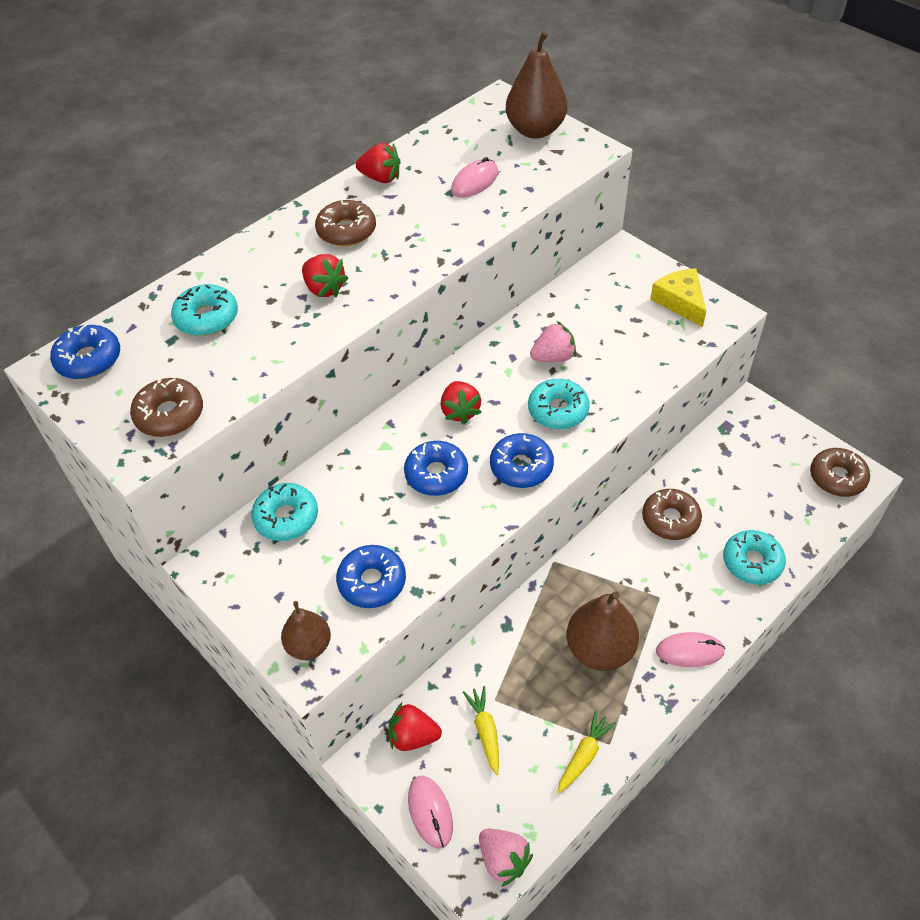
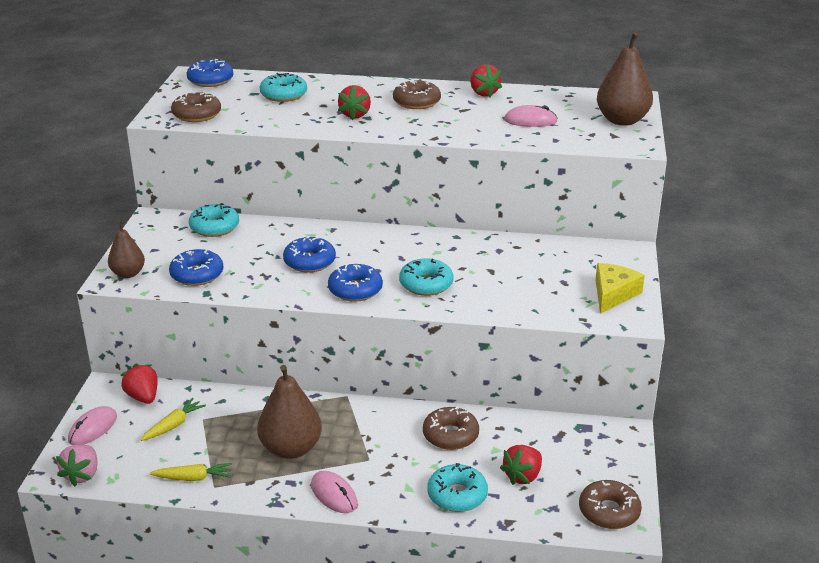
camera: 50 degrees right, 20 degrees down
(460, 411) = (375, 249): red strawberry -> red strawberry (523, 476)
(553, 357) = (475, 263): pink strawberry -> none

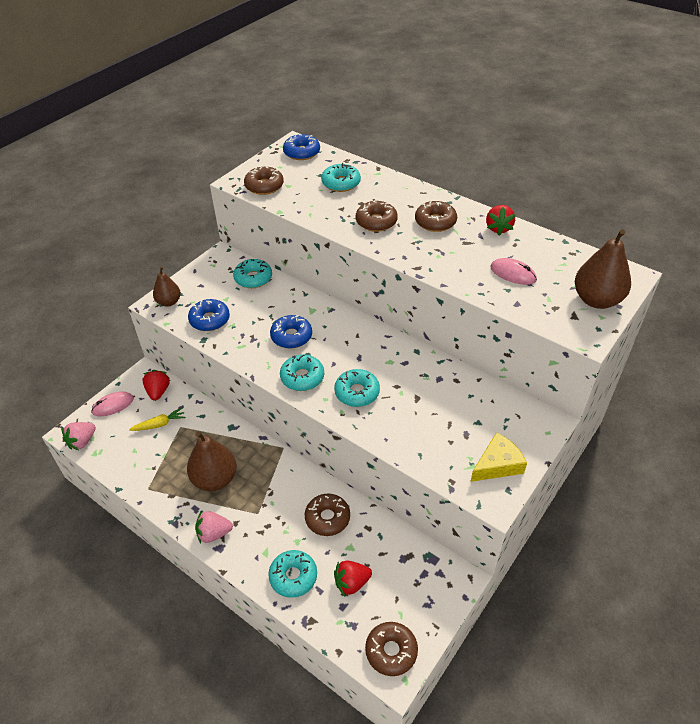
camera: 30 degrees right, 15 degrees up
(193, 478) = (141, 475): yellow carrot -> none
(334, 494) = (214, 533): pink mouse -> pink strawberry
(355, 115) = (376, 222): red strawberry -> brown donut
(355, 290) = (302, 377): blue donut -> turquoise donut

